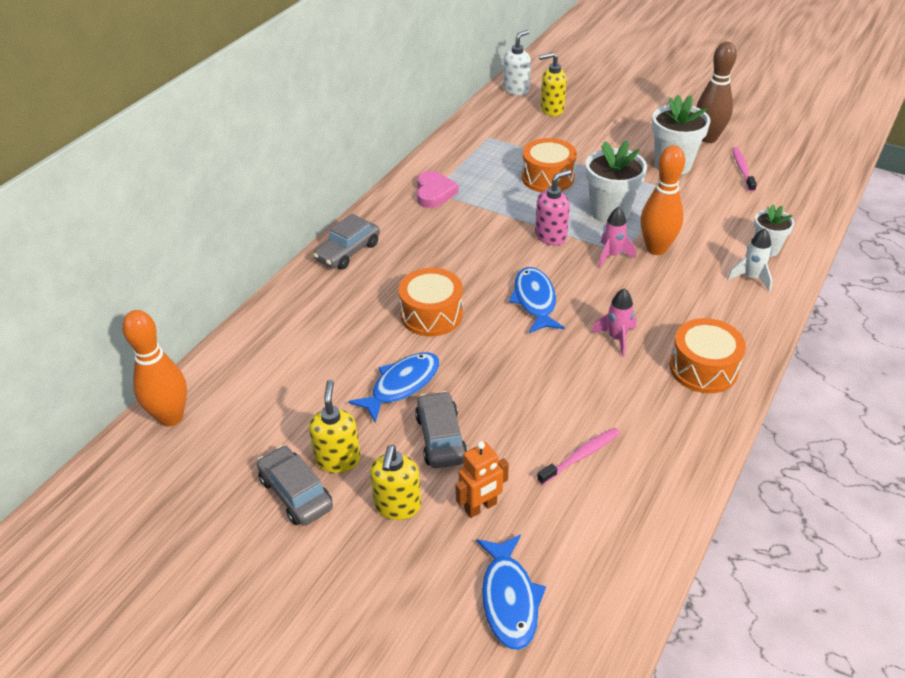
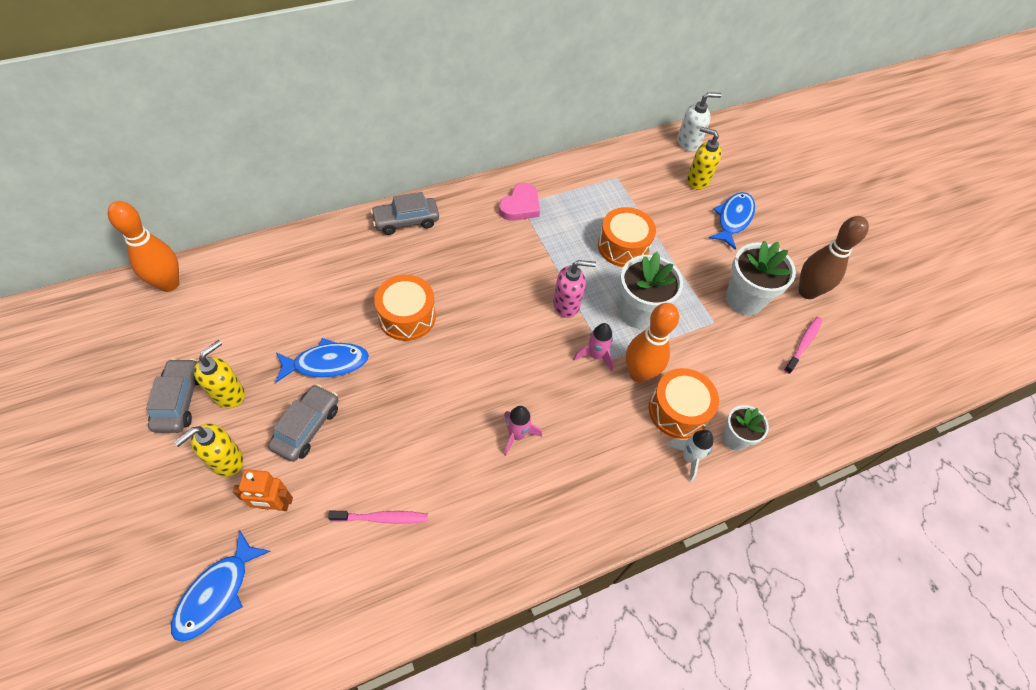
camera: 30 degrees right, 15 degrees up
(535, 300) = (492, 356): blue fish -> blue fish (733, 219)
(703, 368) = (554, 513): orange drum -> orange drum (678, 410)

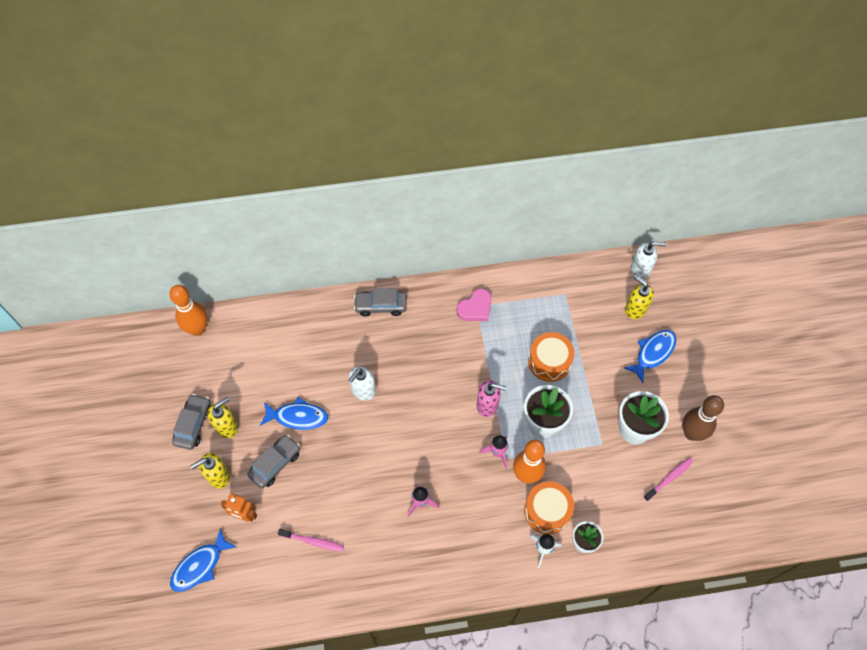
camera: 20 degrees right, 5 degrees up
(407, 316) = (363, 390): orange drum -> white soap dispenser

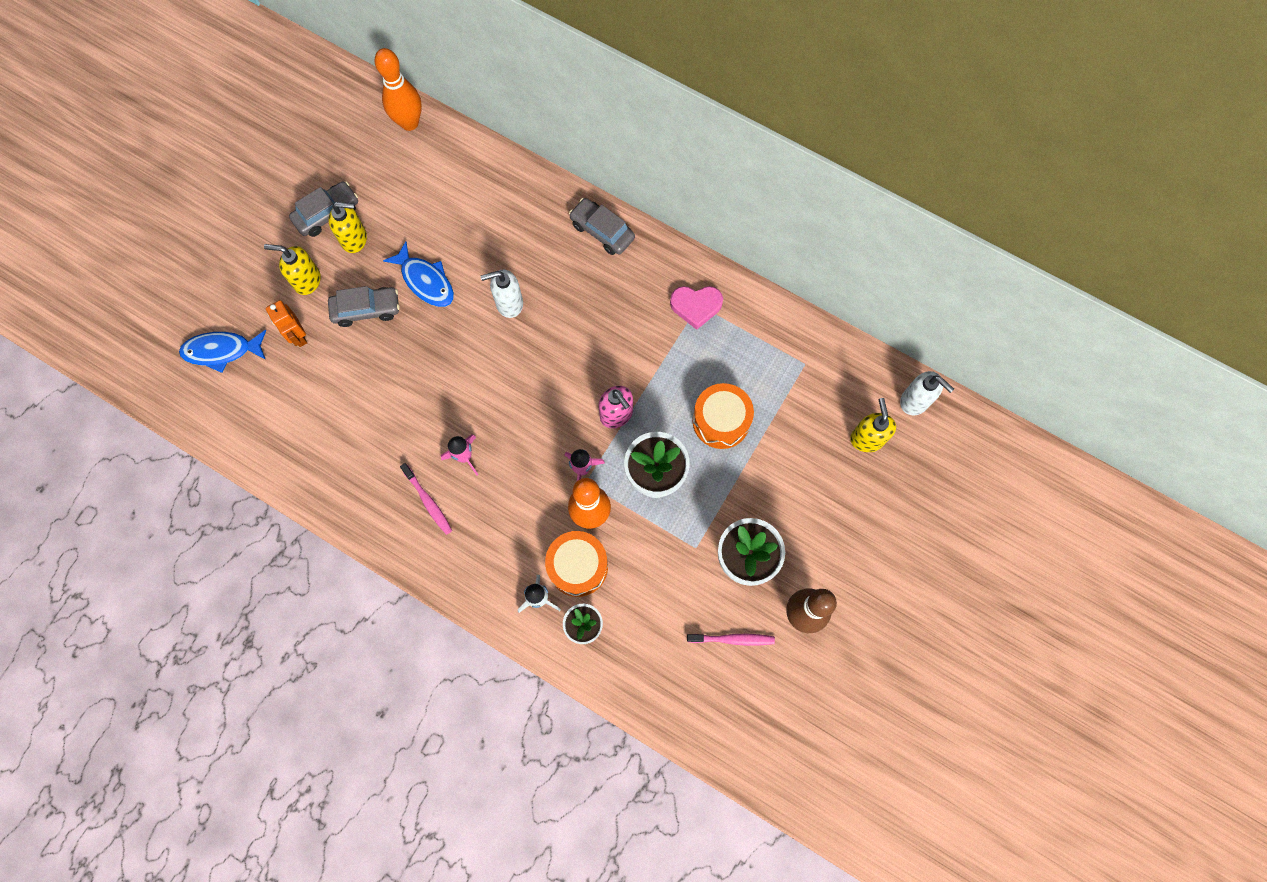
camera: 40 degrees right, 10 degrees up
(313, 541) = (336, 411): pink toothbrush -> pink toothbrush (428, 501)
(653, 353) = (841, 500): blue fish -> none

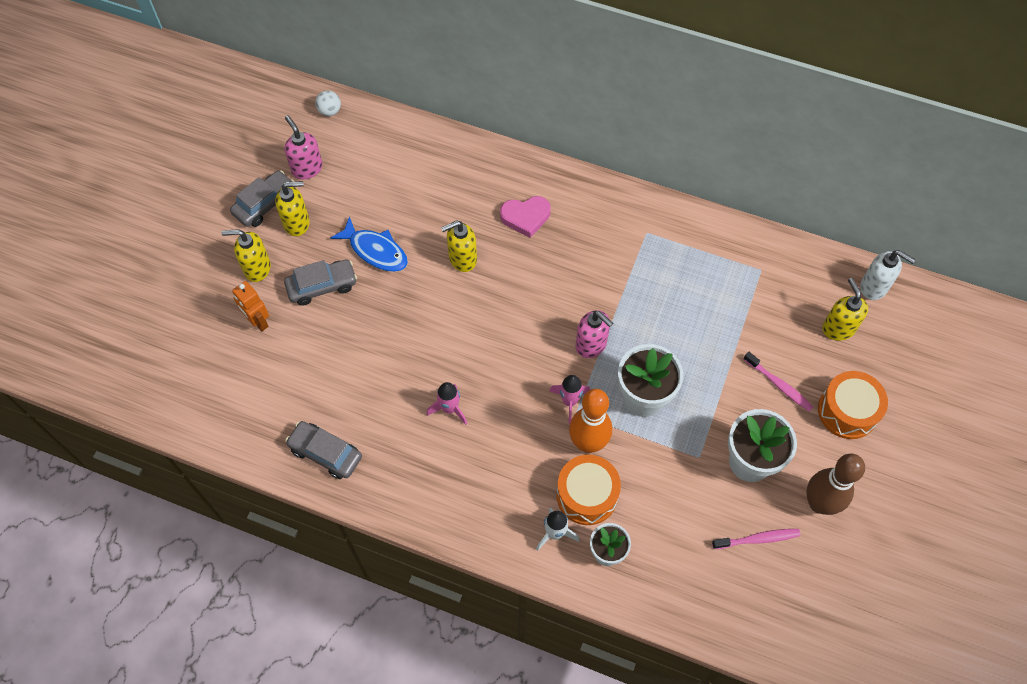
camera: 10 degrees left, 10 degrees down
(222, 351) = (182, 347): blue fish -> none
(375, 182) = (307, 168): none -> pink soap dispenser
(409, 123) = (330, 111): orange bowling pin -> white ball
(428, 501) = (422, 457): pink toothbrush -> pink toothbrush (779, 385)
(509, 303) = (462, 259): white soap dispenser -> yellow soap dispenser
(602, 231) = (538, 180): grey car -> grey car (325, 453)
(696, 306) = (644, 234): pink heart -> pink heart (525, 217)
(721, 421) = (694, 334): orange drum -> orange drum (847, 411)

